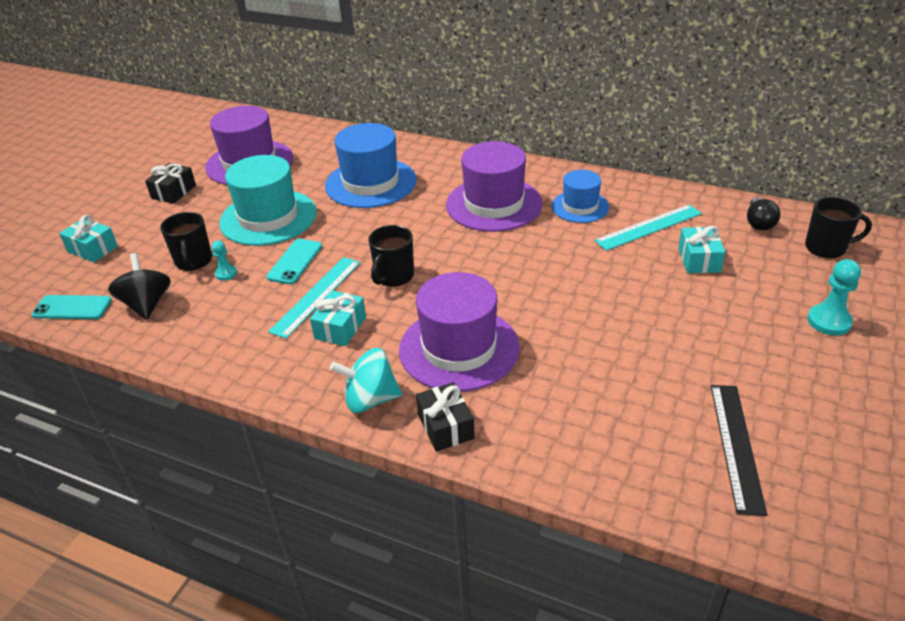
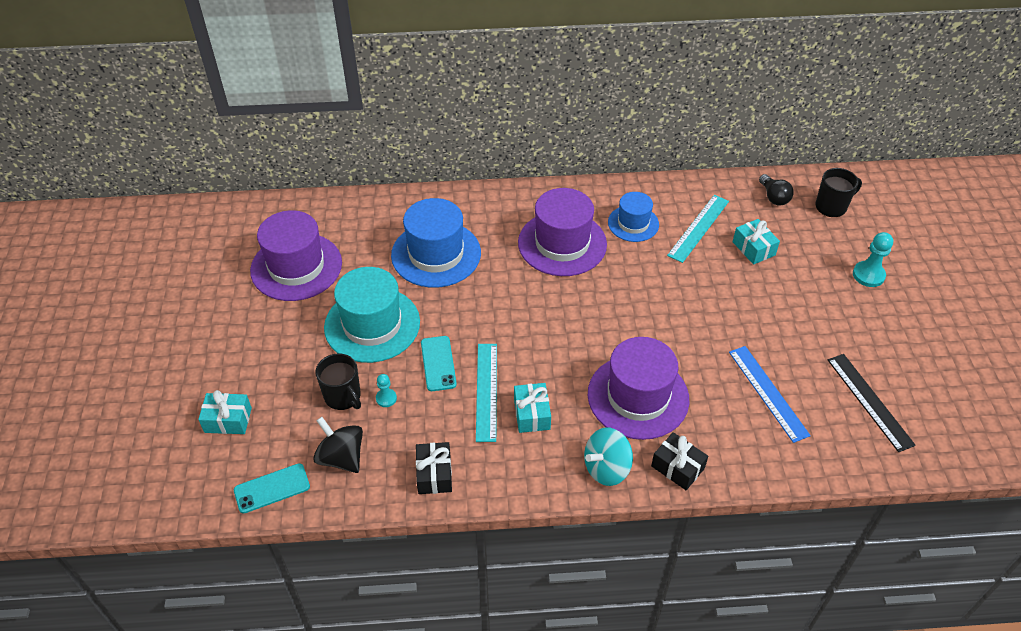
camera: 30 degrees left, 10 degrees up
(174, 192) = (249, 326): black gift -> black gift (434, 474)
(394, 276) = (535, 347): black mug -> none
(610, 393) = (768, 393): none -> blue ruler

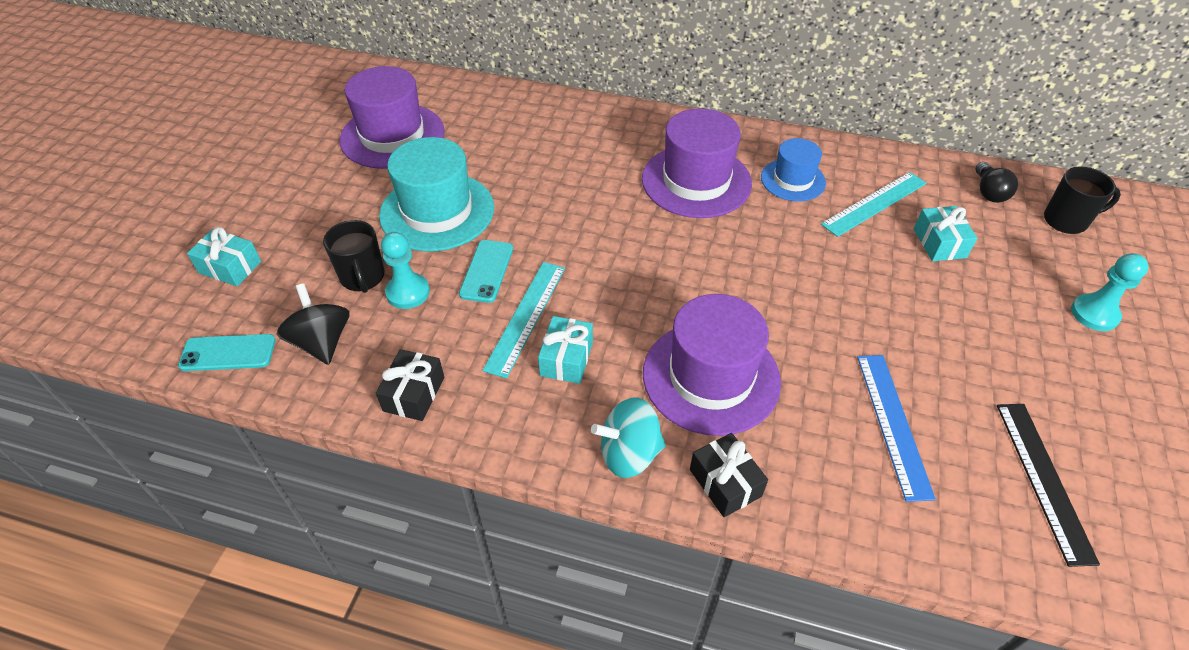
camera: 20 degrees right, 0 degrees up
(386, 398) = (408, 292): turquoise pawn -> turquoise pawn, size x1.68
(436, 254) = (546, 158): blue hat -> none

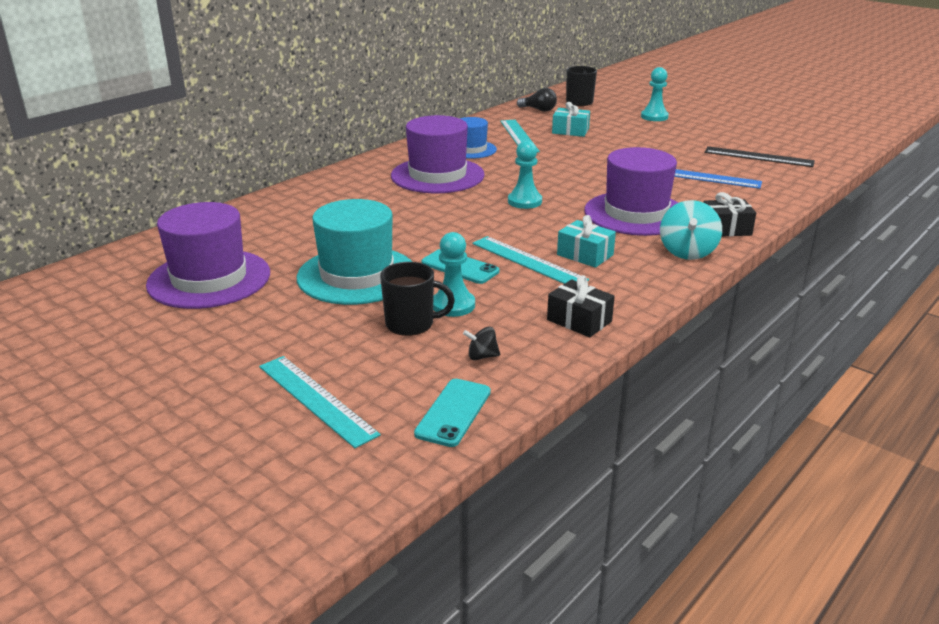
camera: 65 degrees left, 20 degrees down
(230, 267) = (316, 399): turquoise gift -> turquoise ruler
(322, 342) = (482, 356): black spinning top -> black spinning top, size x0.52
(676, 269) = (524, 201): none -> turquoise pawn

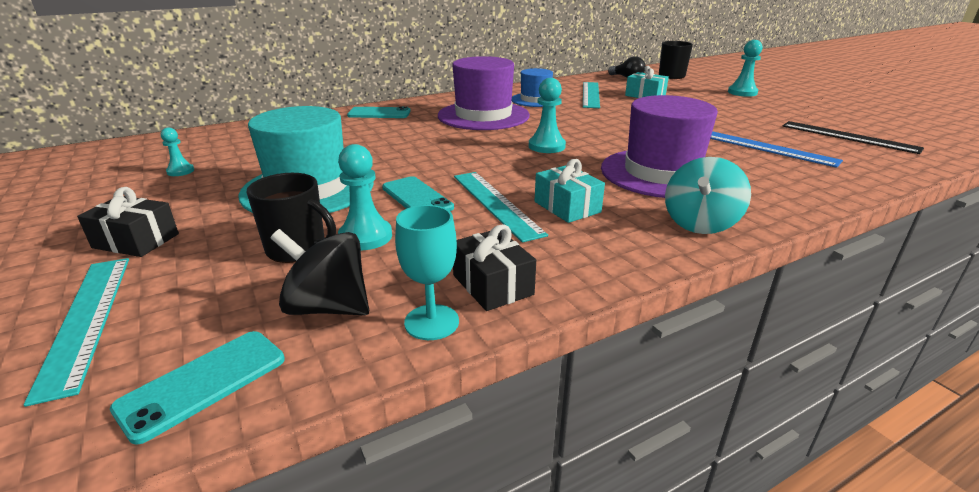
camera: 20 degrees right, 0 degrees up
(209, 279) = (180, 171): purple hat -> turquoise pawn
(329, 187) = (379, 113): none -> turquoise phone
(482, 356) = (328, 307): black spinning top -> black spinning top, size x1.93
(560, 351) = (431, 322): none -> turquoise goblet
(725, 229) = (768, 205): black gift -> black gift (136, 241)

